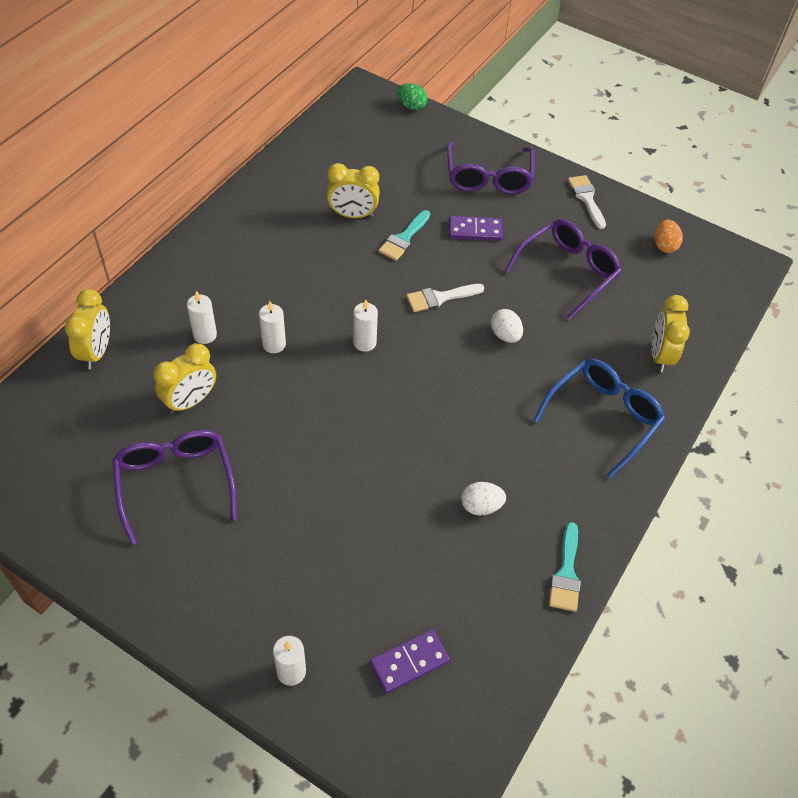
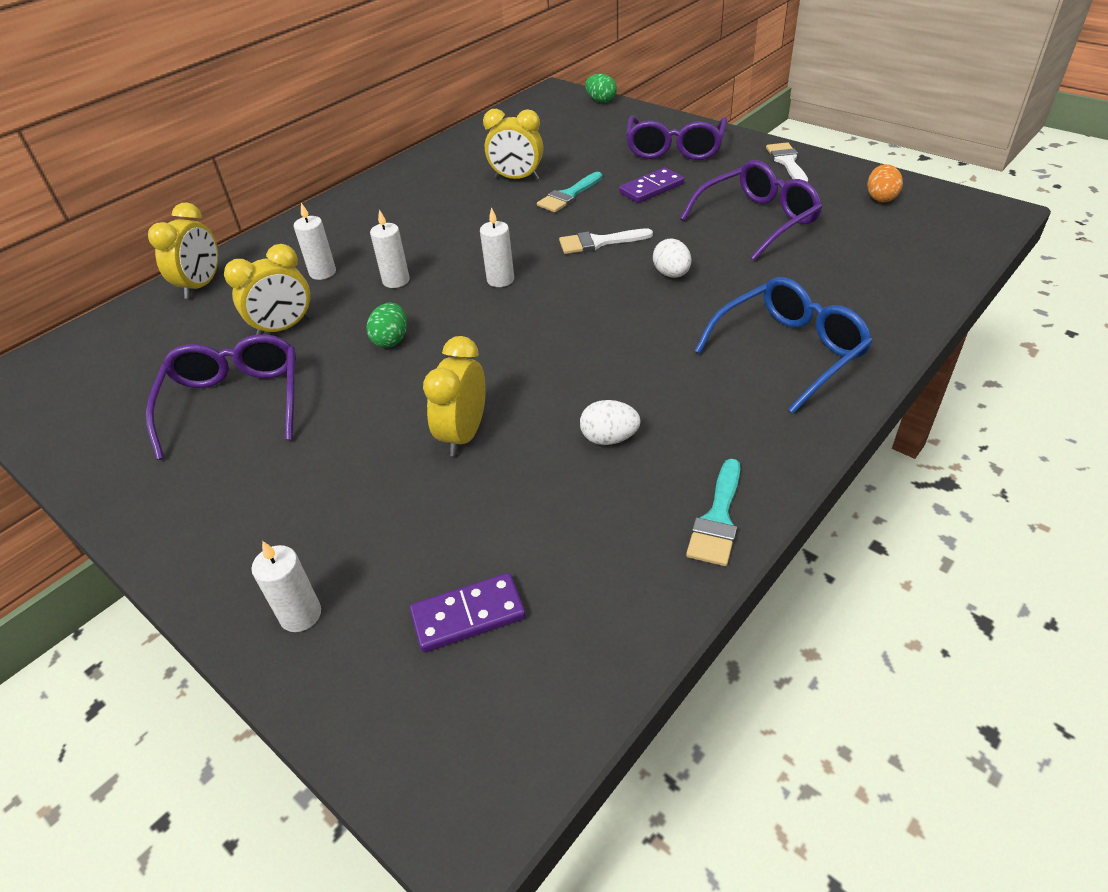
camera: 15 degrees right, 10 degrees down
(288, 412) = (391, 340): none -> green egg
(475, 230) = (651, 188): purple domino -> purple domino turned 45 degrees counterclockwise
(660, 355) = (870, 293): yellow clock -> yellow clock (463, 435)

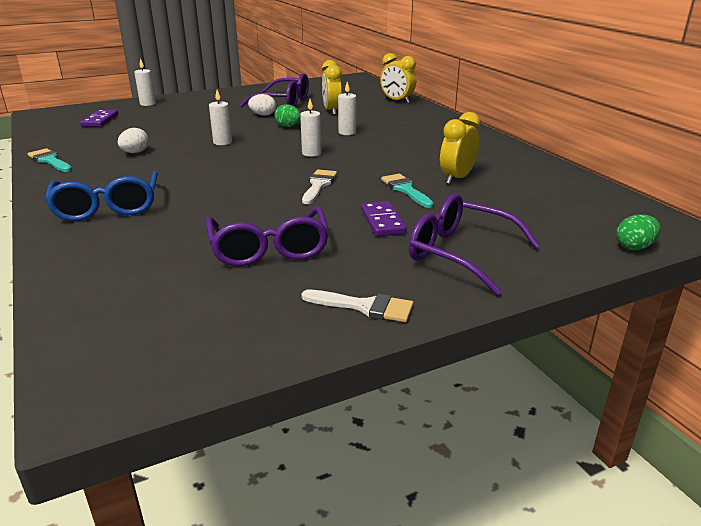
camera: 110 degrees right, 15 degrees down
(323, 272) = (379, 120): white candle -> white candle (222, 142)
(463, 435) = (191, 130): yellow clock -> none
(671, 274) = (243, 197): white egg -> white egg (263, 115)
(880, 198) = (218, 332): orange egg -> none

